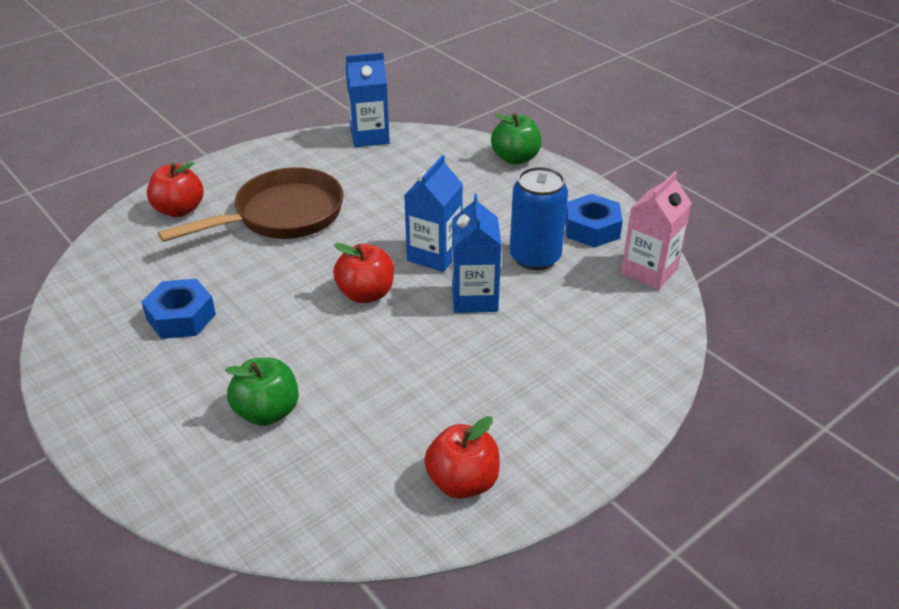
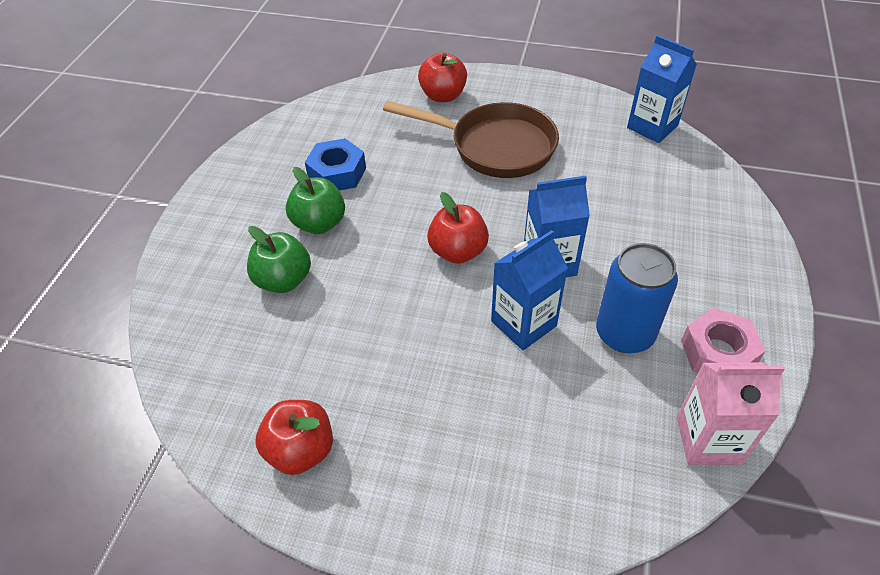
camera: 55 degrees right, 10 degrees up
(515, 158) = (750, 233): green apple -> green apple (319, 223)
(592, 229) = (718, 353): blue nut -> pink nut

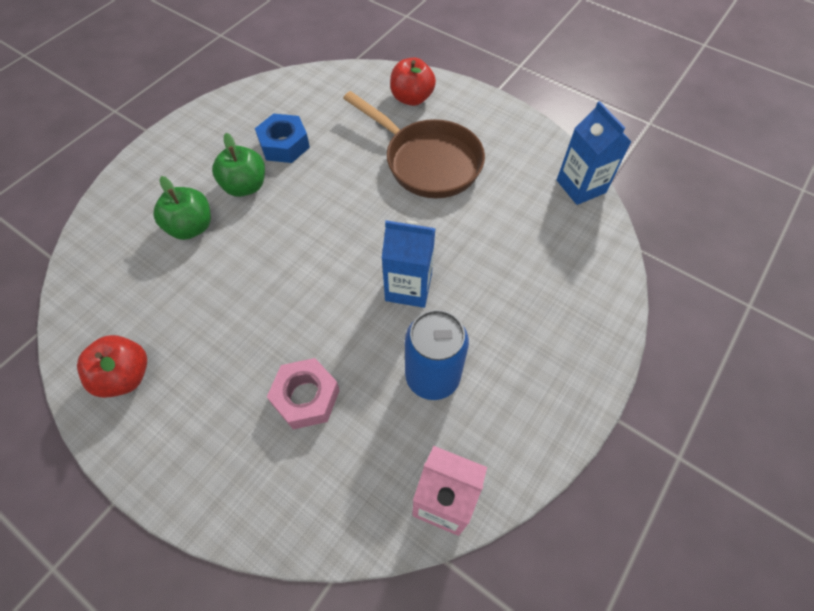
camera: 20 degrees right, 10 degrees up
(458, 251) = (339, 250): red apple -> none
(523, 323) = (354, 335): blue carton -> none
(718, 353) = (502, 426): pink nut -> pink nut (306, 397)

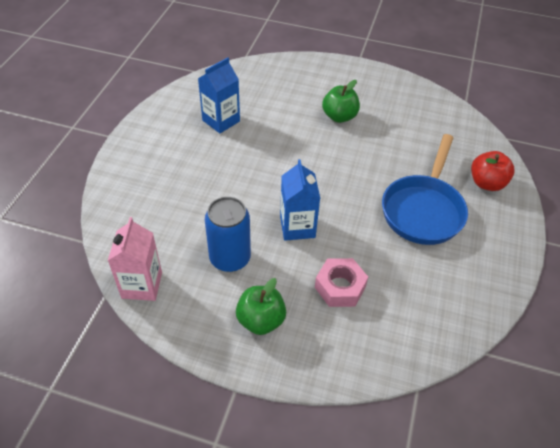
camera: 70 degrees right, 10 degrees down
(125, 376) = (181, 113): red apple -> none
(191, 227) = (293, 103): green apple -> green apple (261, 320)
(284, 145) = (388, 124): blue nut -> none
(306, 397) = (193, 195): pink nut -> pink nut (340, 287)
(427, 161) = (423, 210): brown pan -> blue pan
(581, 186) = (463, 327): blue carton -> blue carton (221, 121)

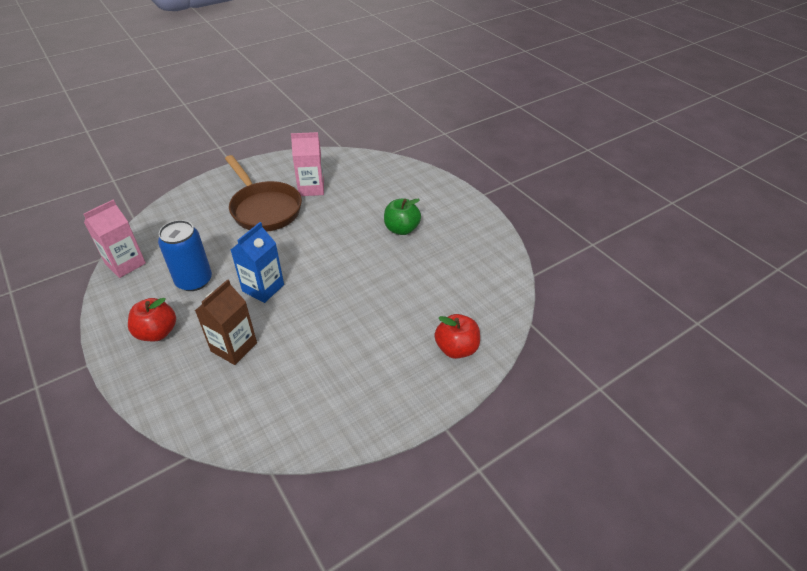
camera: 40 degrees right, 5 degrees down
(204, 160) = (264, 208): none -> brown pan
(221, 121) = (311, 188): blue carton -> pink carton
(261, 320) = (157, 332): green apple -> red apple
(340, 287) = (234, 347): pink nut -> brown carton
(423, 210) = (371, 335): blue pan -> none

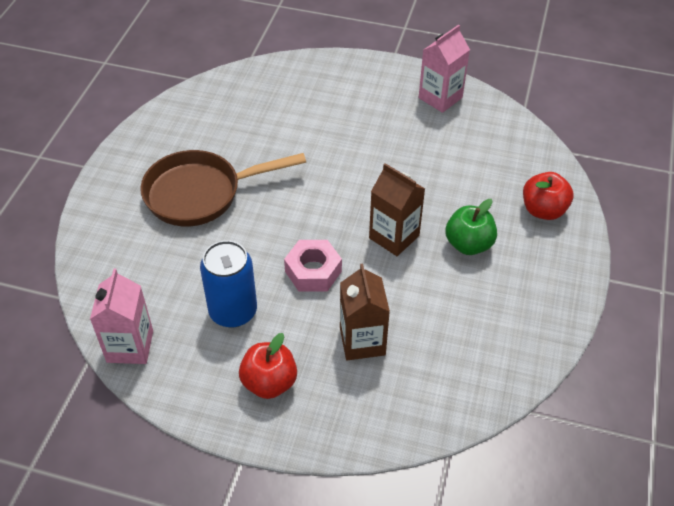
camera: 40 degrees left, 5 degrees up
(263, 288) = (313, 271): blue carton -> pink nut
(264, 208) = (200, 193): brown pan -> brown pan turned 150 degrees clockwise
(311, 188) = (221, 142): pink carton -> pink carton (440, 98)
(335, 299) = (394, 237): none -> brown carton
(401, 229) = (367, 132): green apple -> green apple (468, 244)

